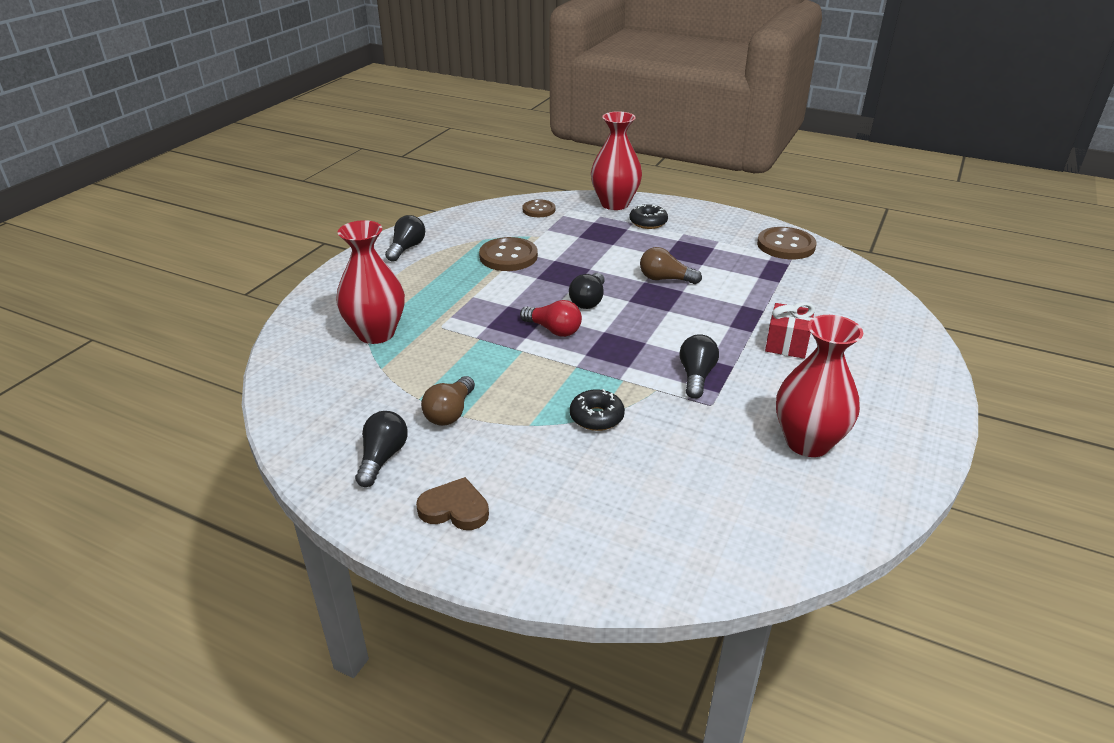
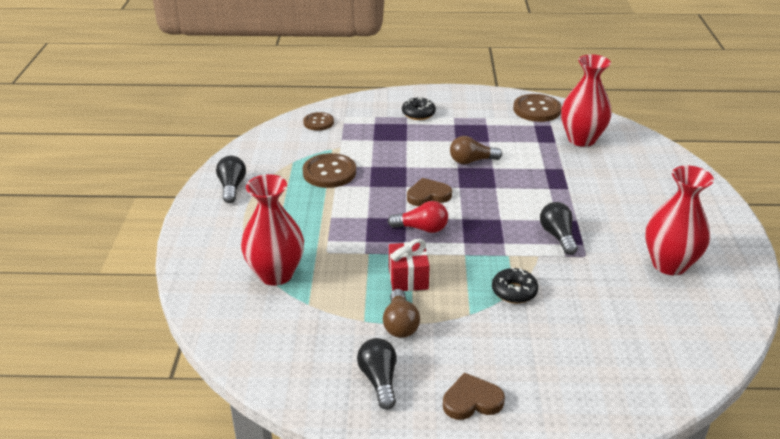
camera: 25 degrees left, 0 degrees up
(588, 301) = (428, 195): black light bulb -> brown heart
(615, 204) = (378, 102): red vase -> red vase (581, 139)
(786, 344) = (599, 192): red gift -> red gift (408, 278)

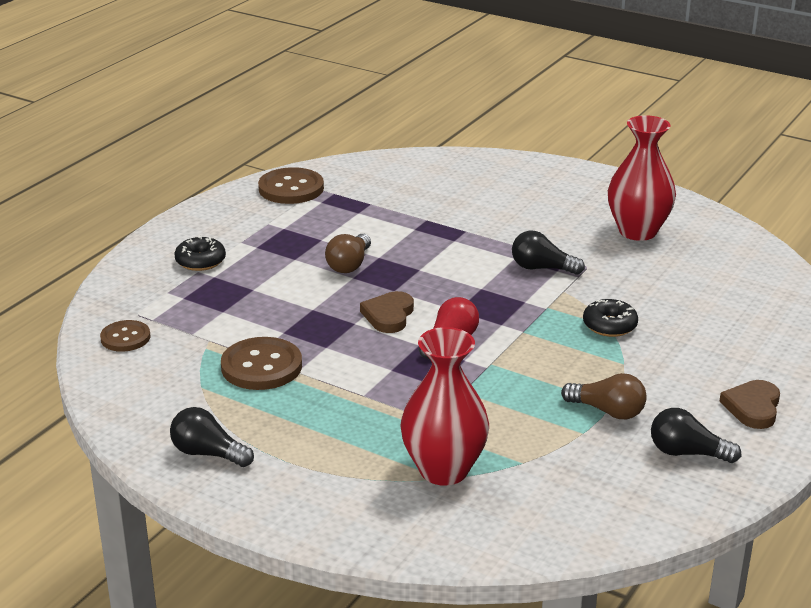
camera: 60 degrees left, 5 degrees down
(408, 278) = (533, 380): red gift -> none
(581, 139) = (383, 188): red vase -> none

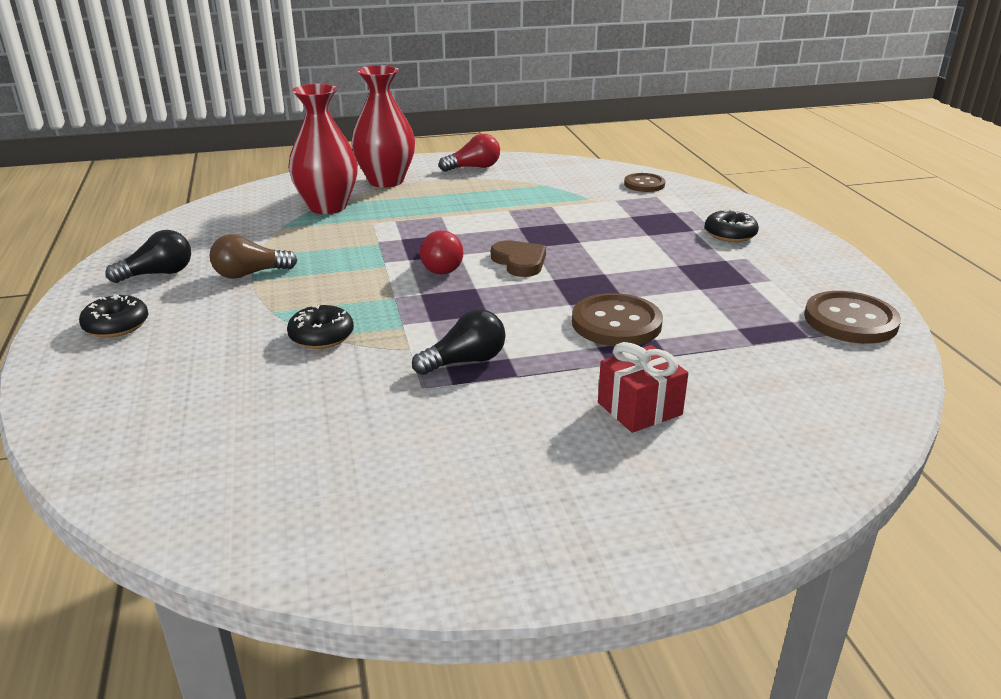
camera: 135 degrees right, 0 degrees up
(208, 453) = (473, 168): black light bulb -> red light bulb
(261, 366) = (534, 204): brown button -> brown button (616, 323)
(349, 264) = (630, 281): brown light bulb -> none
(492, 208) = (639, 409): none -> red gift
(637, 231) = (425, 473): red vase -> red vase (386, 181)
(752, 407) = (116, 325): brown heart -> black donut

